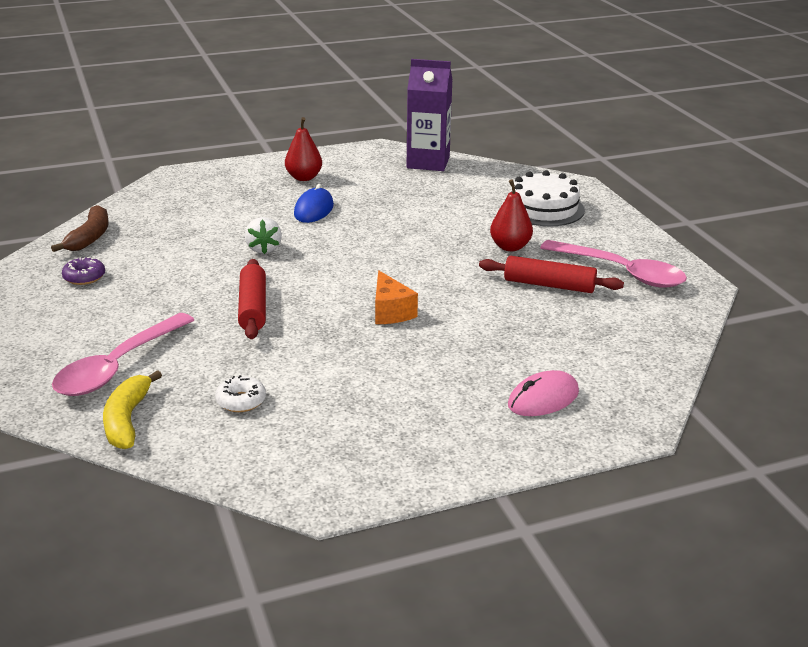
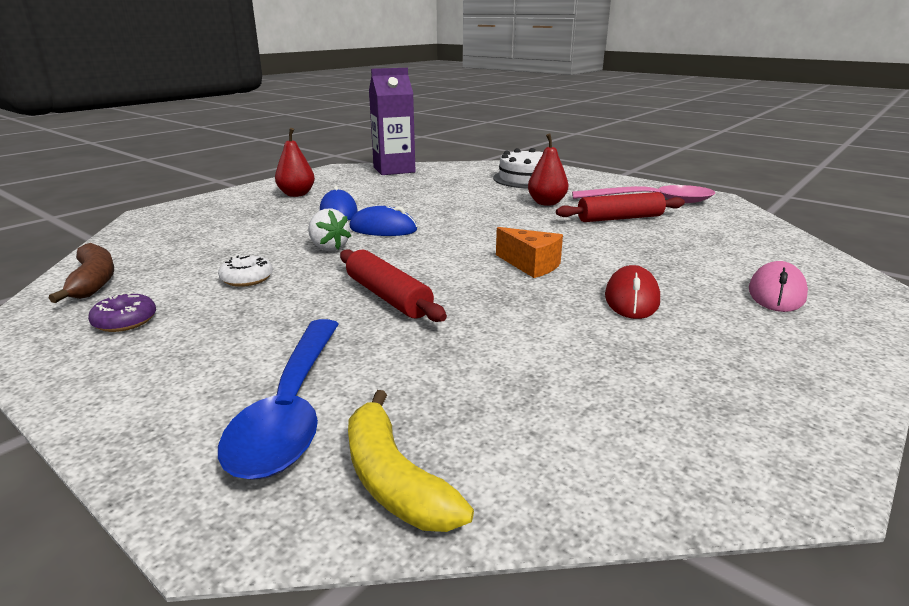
camera: 30 degrees left, 5 degrees down
(118, 366) = (291, 409): pink spoon -> blue spoon
(241, 401) = (514, 394): white donut -> white donut (247, 279)
(326, 240) = (383, 229): none -> blue mouse
(419, 365) = (632, 298): none -> red mouse

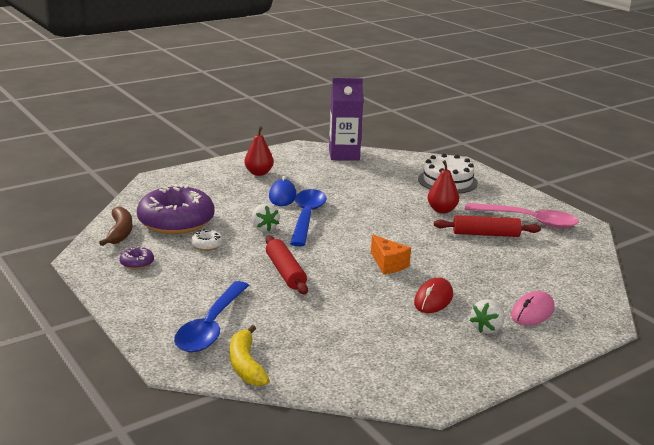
camera: 15 degrees right, 0 degrees up
(190, 256) = (176, 221): none -> purple donut
(383, 229) = (306, 217): blue mouse -> blue spoon
(746, 325) = (487, 328): none -> white strawberry

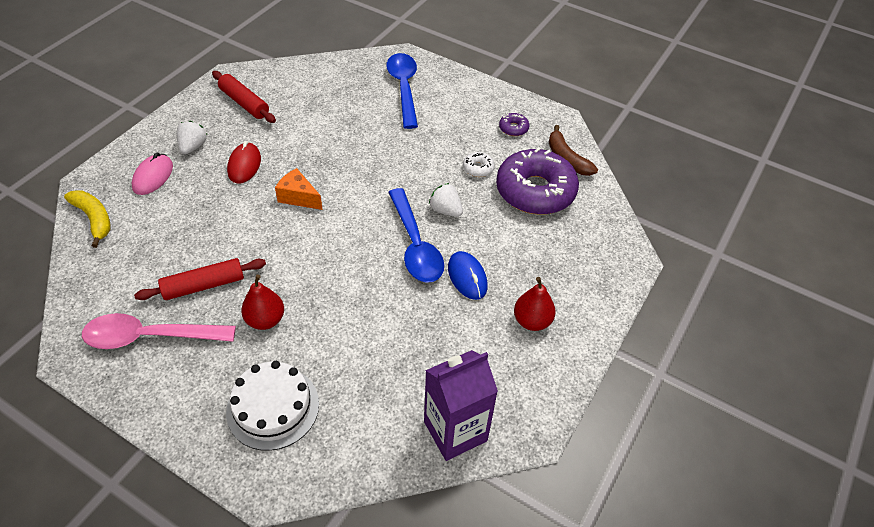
camera: 155 degrees right, 25 degrees up
(246, 365) = (359, 68): yellow banana -> yellow banana (94, 219)
(285, 272) = (386, 157): red rolling pin -> red rolling pin (244, 103)

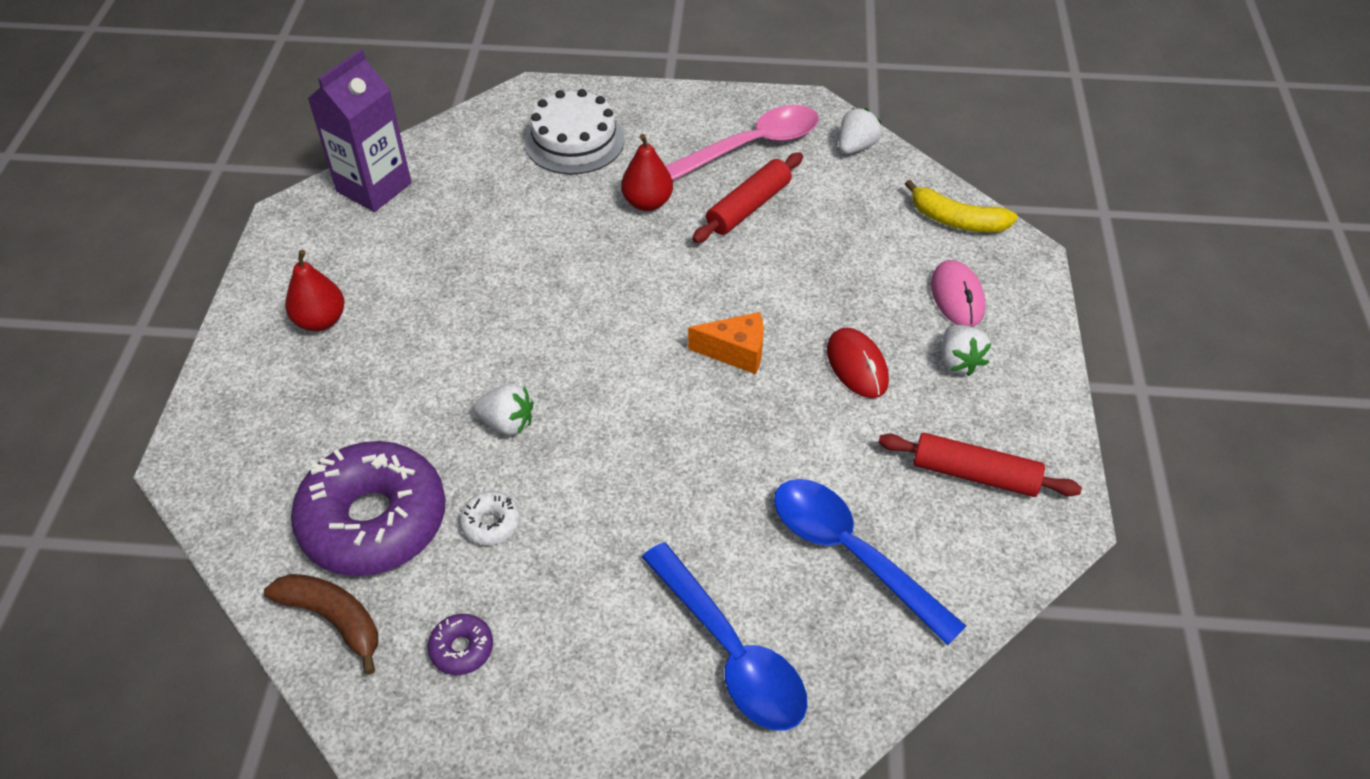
camera: 155 degrees right, 0 degrees up
(84, 302) = (856, 146): none -> white strawberry
(415, 245) = (524, 353): blue spoon -> blue spoon (851, 553)
(467, 277) = (429, 340): blue mouse -> none

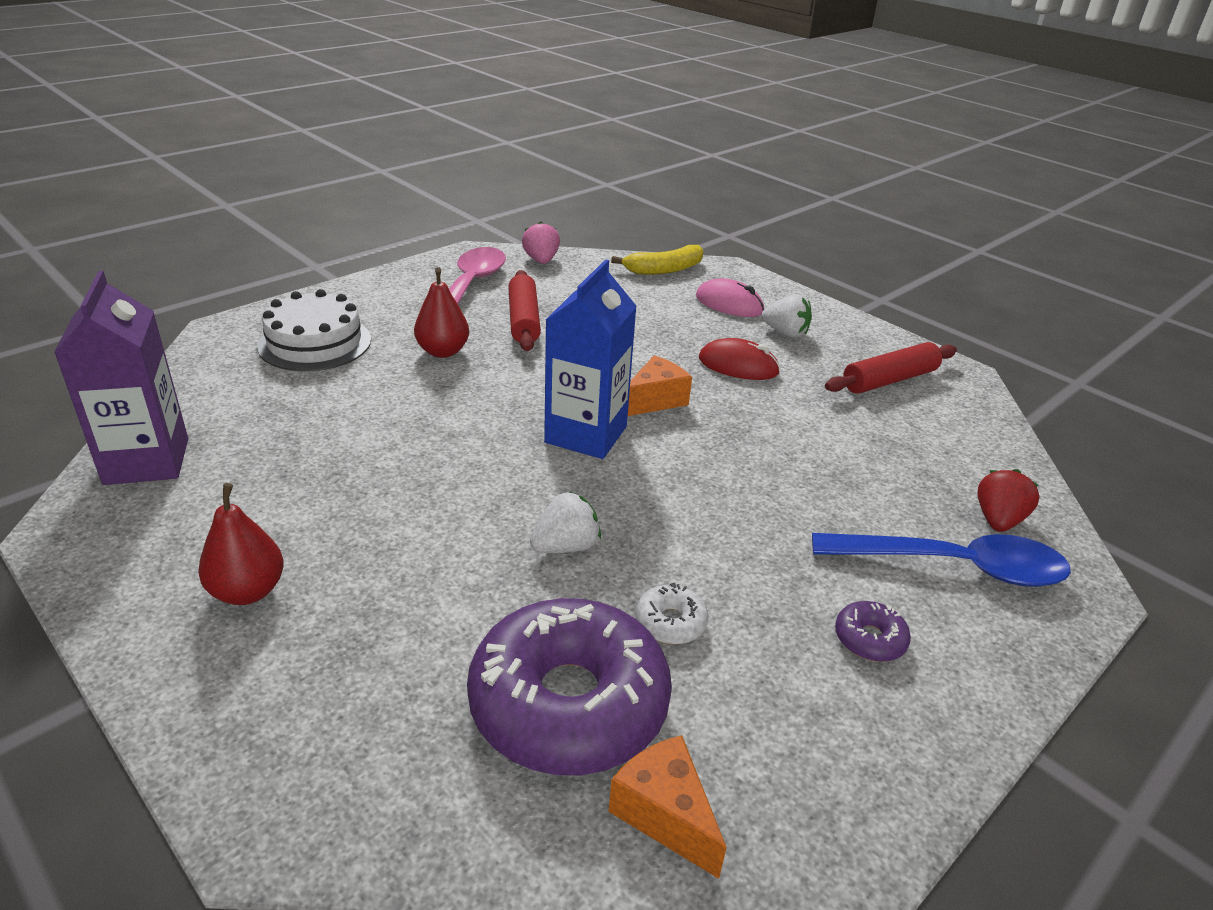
camera: 50 degrees left, 15 degrees down
(333, 619) = (665, 814): brown banana -> orange cheese
(462, 649) = (803, 729): purple donut -> purple donut (869, 639)
(642, 346) = (586, 434): none -> blue carton
(833, 654) = (998, 520): none -> red strawberry
(851, 553) = (909, 461): blue spoon -> none
(856, 146) = (541, 260): white strawberry -> pink strawberry

